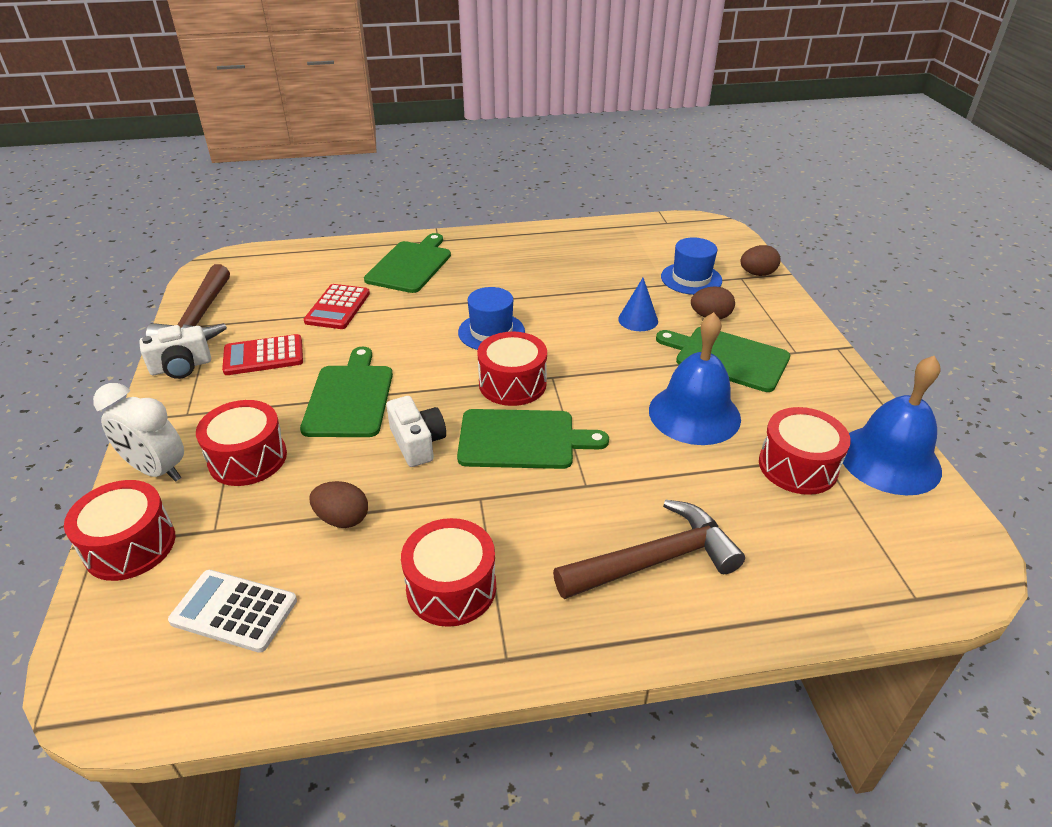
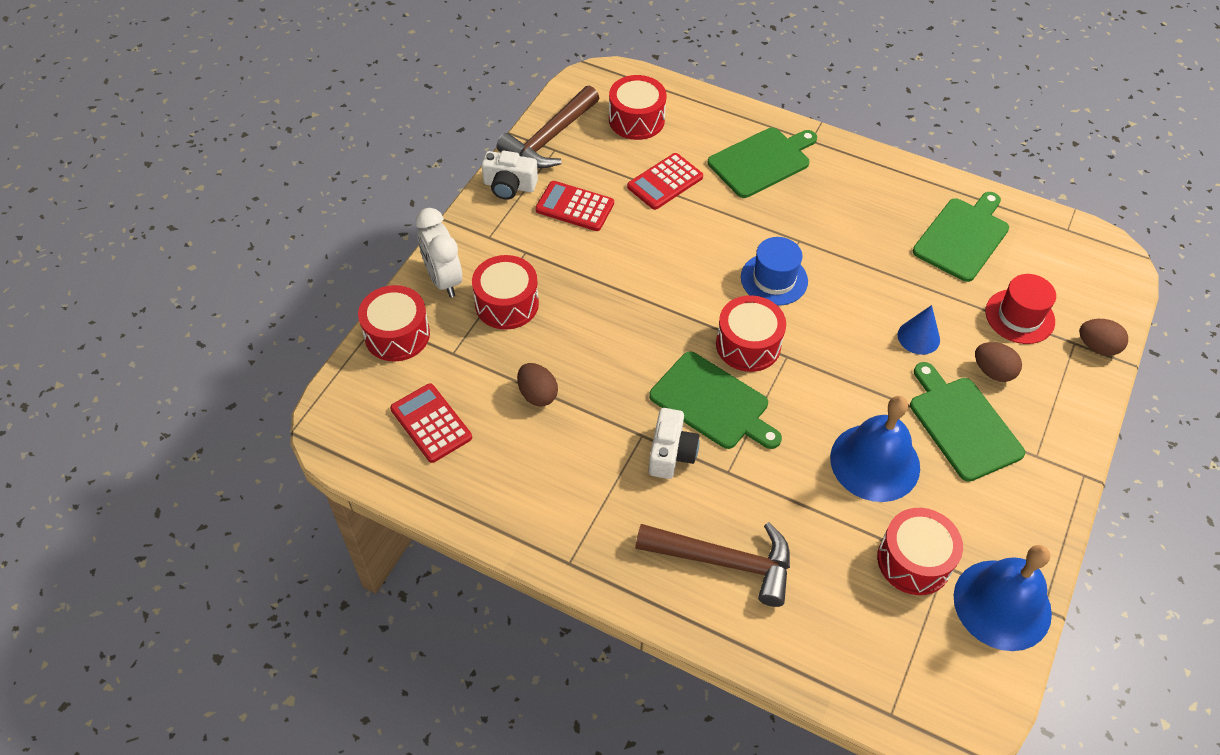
camera: 35 degrees right, 15 degrees up
(234, 611) = (431, 423): white calculator -> red calculator
(350, 397) = (612, 286): green cutting board -> green cutting board (963, 237)
(417, 443) = (632, 359): white camera -> white camera (671, 453)
(451, 588) = (571, 492): red drum -> red drum (636, 120)
(691, 279) = (1019, 316): blue hat -> red hat

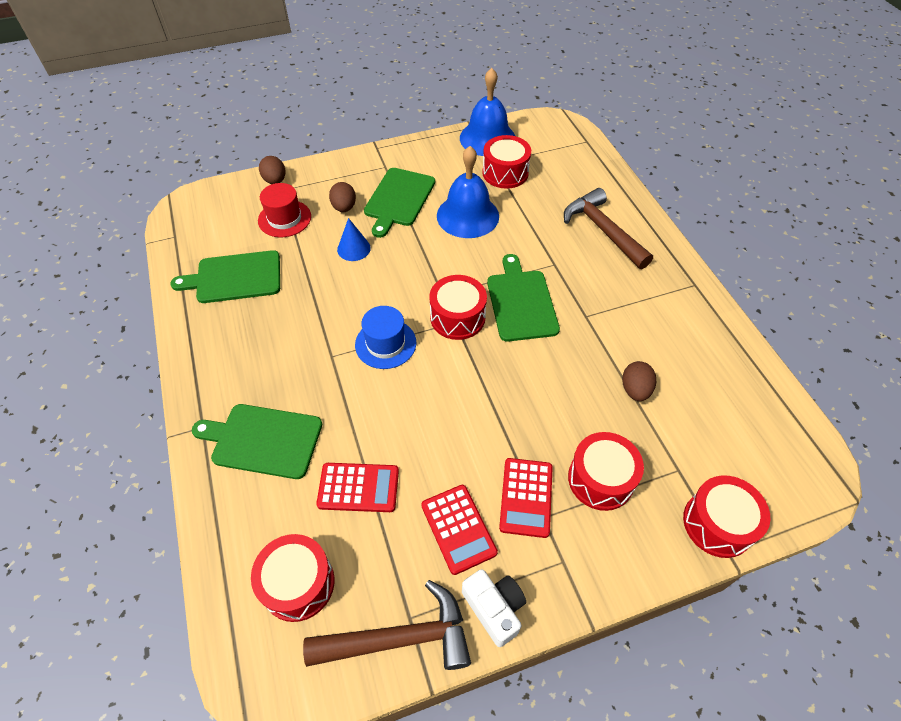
camera: 135 degrees left, 0 degrees up
(431, 423) = (733, 426): red calculator -> red calculator (526, 497)
(443, 279) = (639, 548): white clock -> none
(671, 453) = (578, 295): white camera -> none

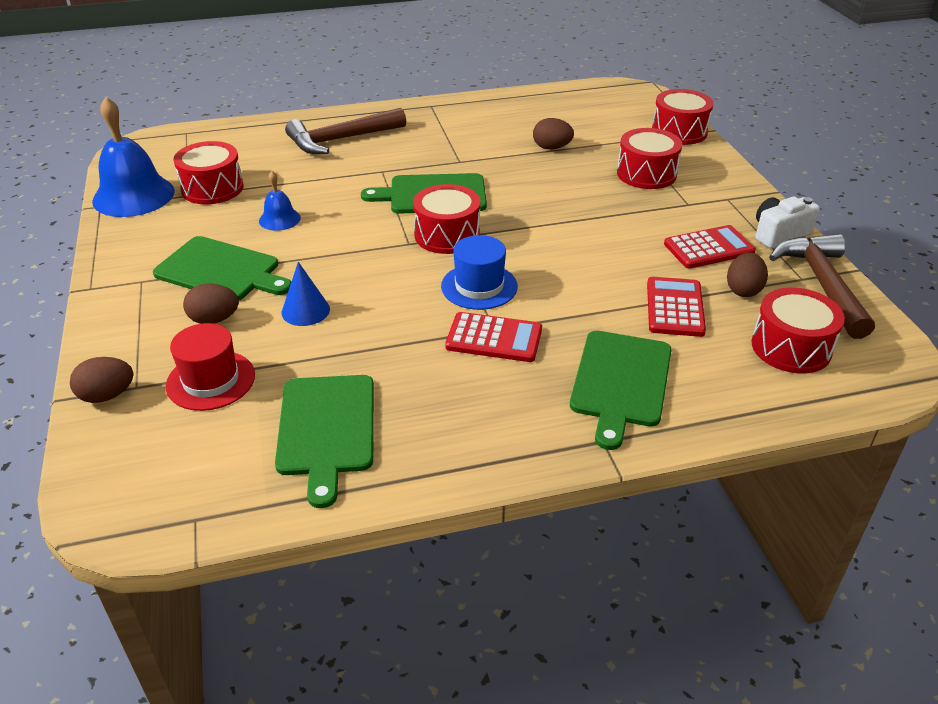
camera: 85 degrees left, 15 degrees down
(387, 553) = (743, 290): none -> brown egg
(467, 215) = (279, 219): blue bell -> blue bell, size x0.50
(526, 497) = (670, 211): red calculator -> red calculator (494, 338)

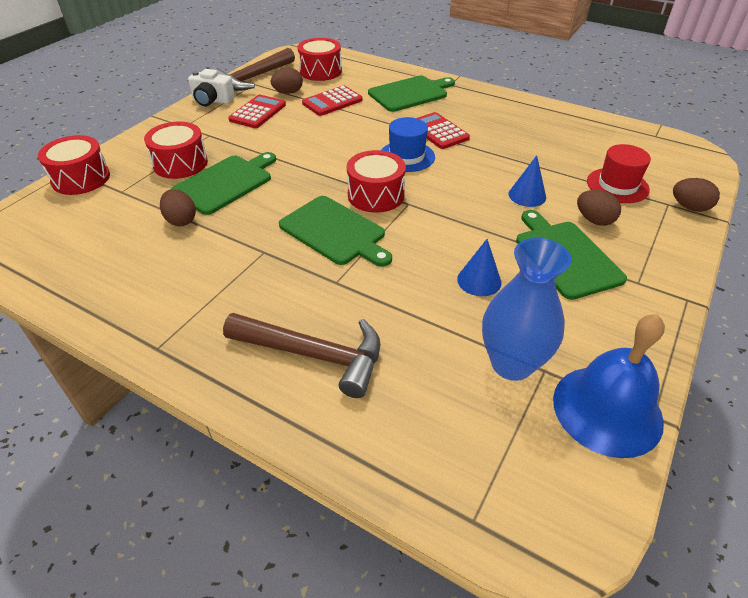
camera: 135 degrees left, 5 degrees up
(212, 188) = (512, 364): red drum -> blue vase
(279, 219) = (479, 280): blue bell -> blue cone
(326, 429) = (567, 137): green cutting board -> green cutting board (225, 183)
(709, 248) = (258, 112): red calculator -> red calculator turned 90 degrees clockwise

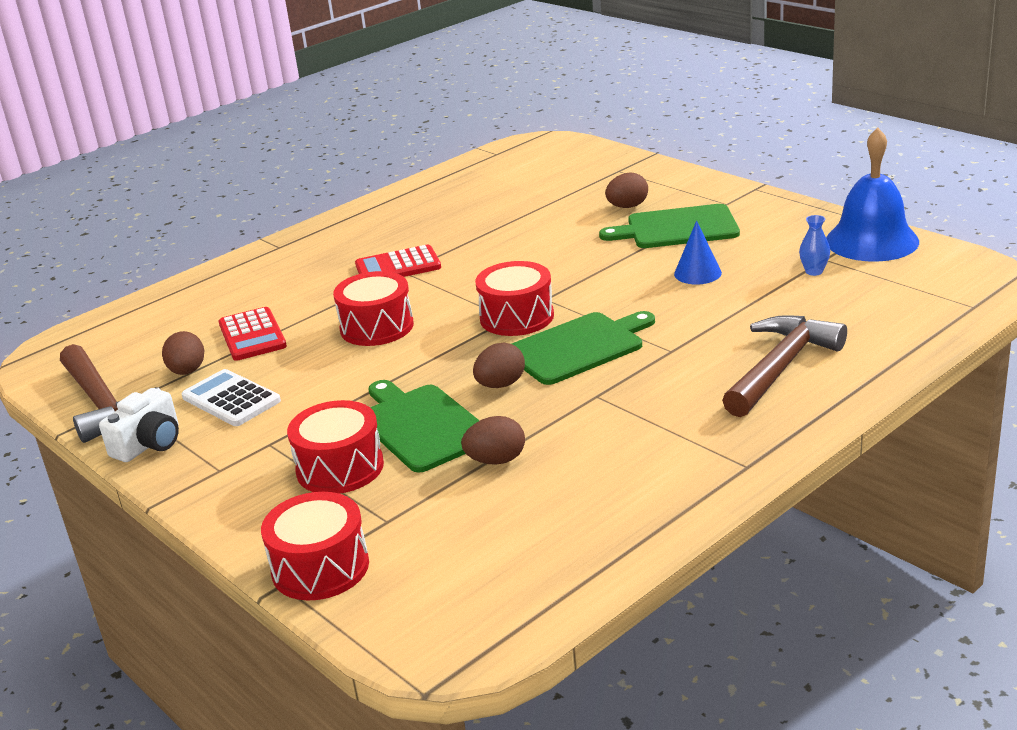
camera: 70 degrees left, 15 degrees down
(258, 112) = (231, 399): red calculator -> white calculator
(320, 71) = (139, 341): red drum -> red drum (377, 327)
(406, 156) = (443, 291): blue hat -> none
(410, 93) = (280, 276): green cutting board -> none
(512, 364) = (814, 271): blue vase -> blue vase, size x0.43
(527, 195) = (567, 232): blue cone -> none
(617, 185) = (575, 187): red hat -> none
(689, 207) = (628, 163): brown egg -> brown egg (500, 385)

